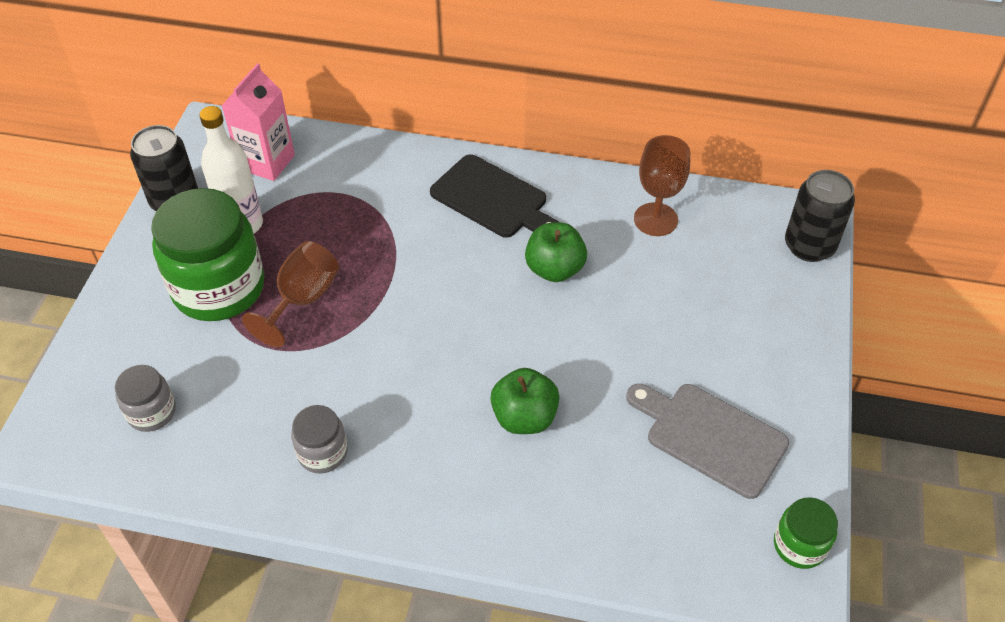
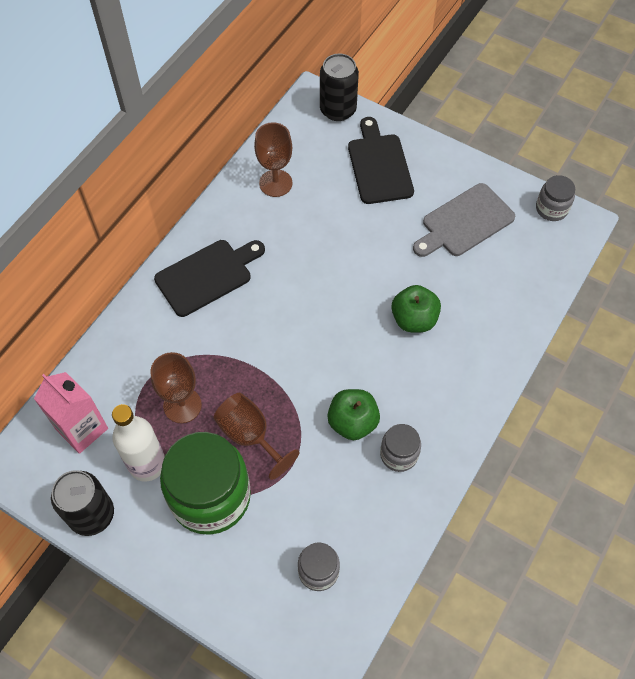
camera: 70 degrees left, 10 degrees up
(320, 230) = (182, 405): none -> brown goblet
(554, 269) = (294, 259): green apple -> green apple (352, 422)
(747, 314) = (379, 165): none -> black cutting board
(799, 545) = (551, 209): green jar -> grey jar

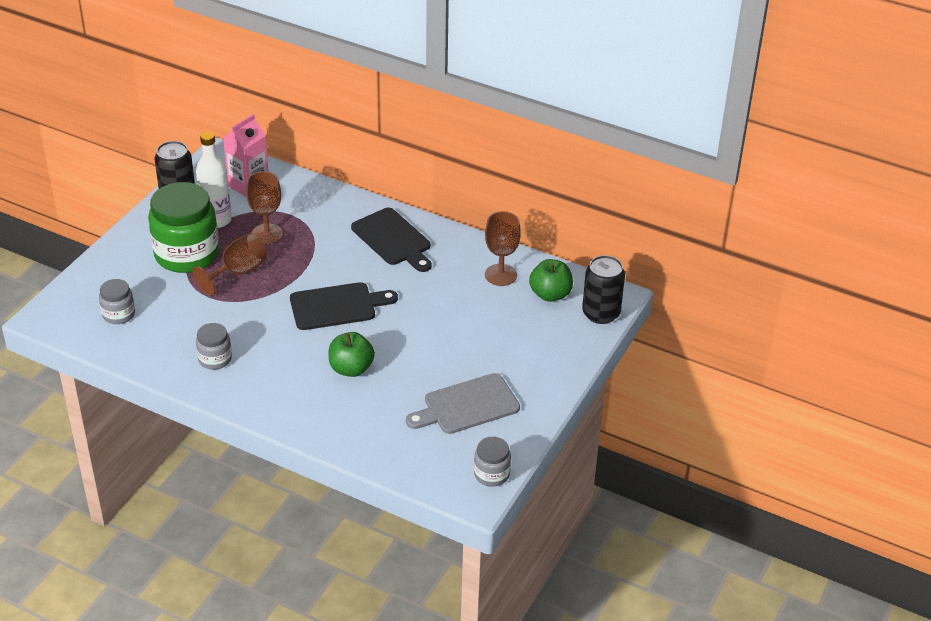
camera: 85 degrees right, 20 degrees down
(352, 422) = (247, 331): green apple -> green apple (550, 294)
(379, 165) = (532, 344): black cutting board -> black cutting board (337, 306)
(464, 222) = (467, 406): grey cutting board -> grey cutting board turned 75 degrees counterclockwise

